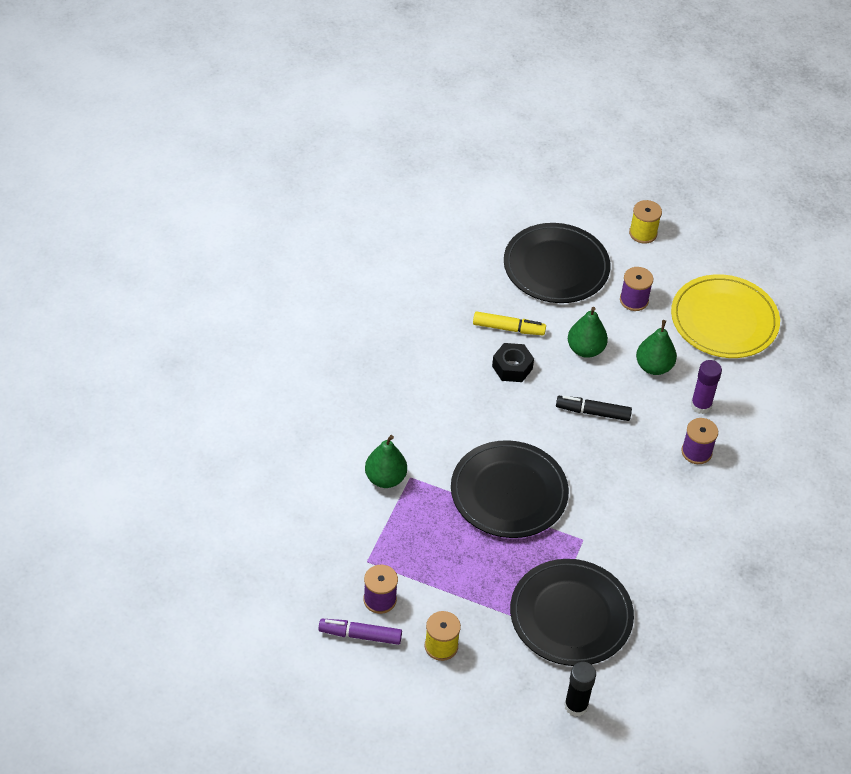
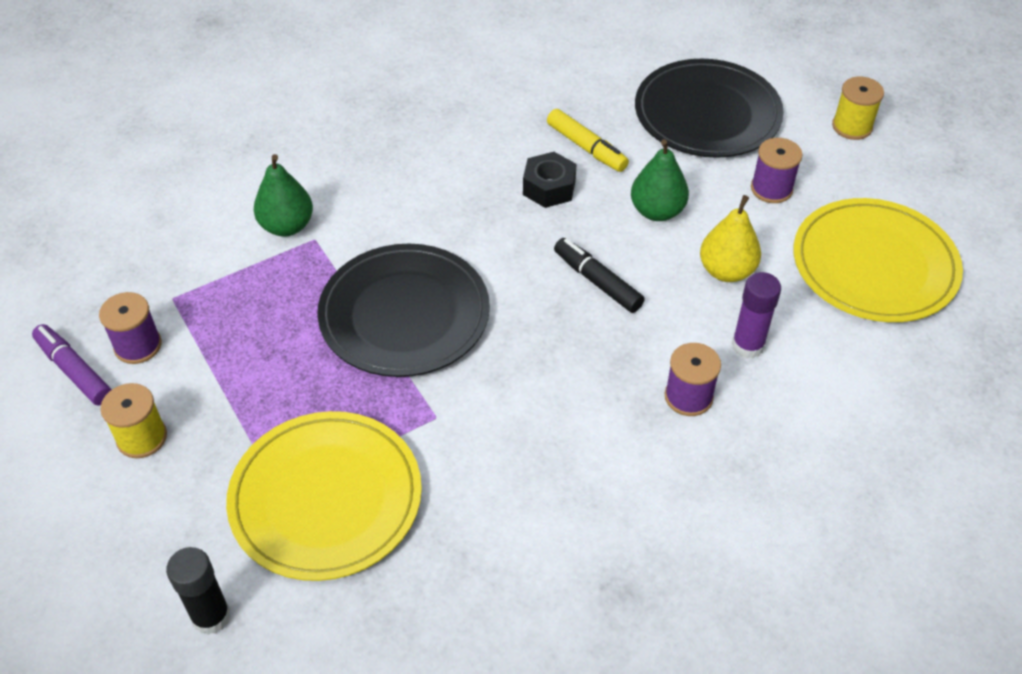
camera: 40 degrees right, 0 degrees up
(571, 615) = (326, 498): black plate -> yellow plate
(653, 367) = (726, 271): green pear -> yellow pear

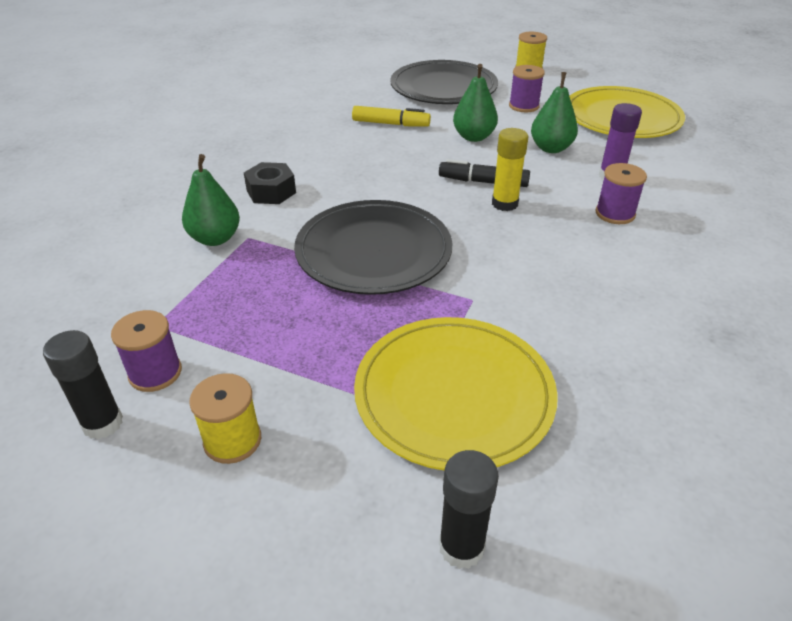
camera: 35 degrees left, 10 degrees down
(74, 371) = (102, 423): purple marker -> black glue stick
(549, 187) = (391, 149): black nut -> black nut (271, 191)
(587, 322) = (504, 204): none -> yellow glue stick
(726, 271) = (551, 148): yellow pear -> green pear

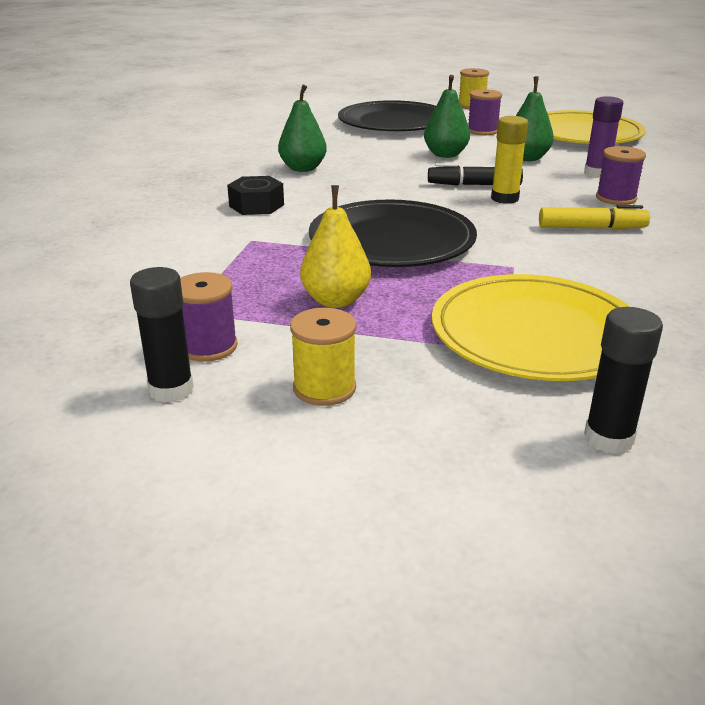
camera: 10 degrees left, 10 degrees down
(215, 238) = (215, 243): green pear -> green pear (303, 168)
(289, 326) = (336, 300): none -> yellow pear
(391, 124) = (355, 150): yellow marker -> yellow marker (591, 228)

